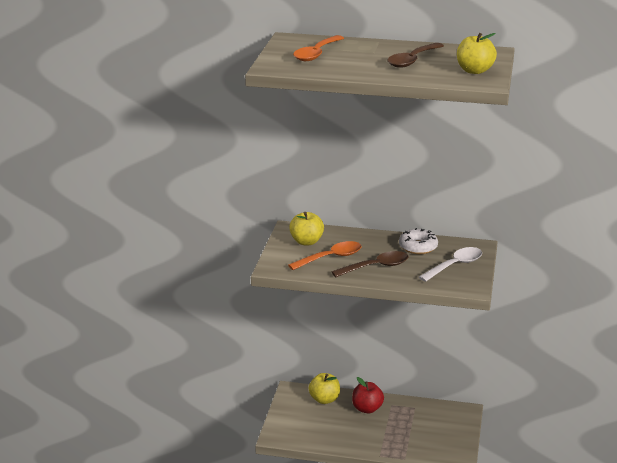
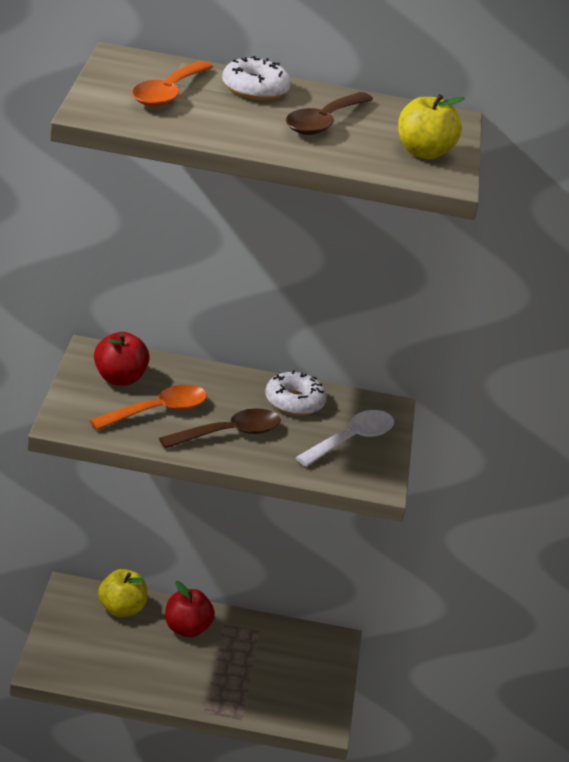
camera: 10 degrees left, 5 degrees up
(306, 242) = (119, 378): yellow apple -> red apple
(370, 48) = (255, 89): none -> white donut

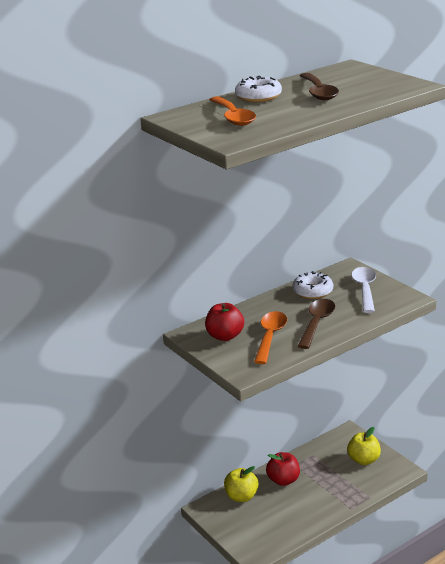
camera: 35 degrees left, 5 degrees down
(423, 153) = (381, 81): yellow apple -> yellow apple (363, 460)

